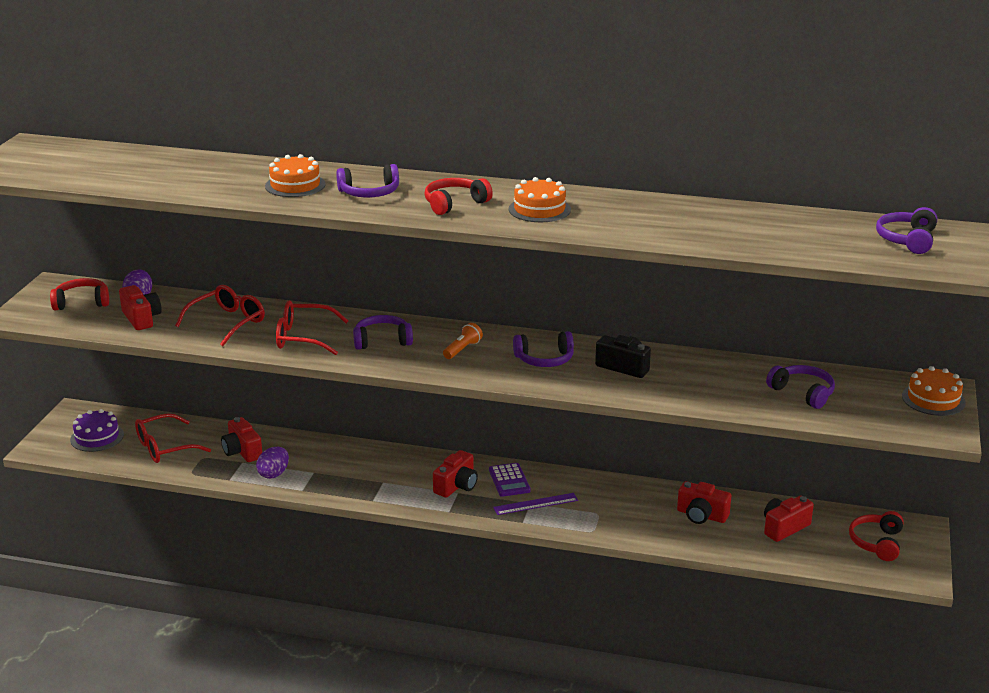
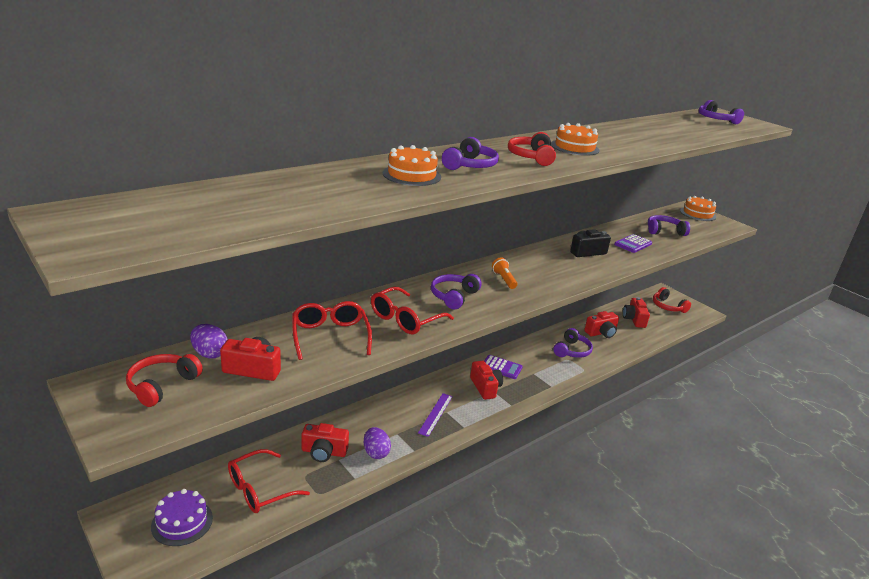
camera: 55 degrees left, 0 degrees up
(164, 447) = (259, 490): red glasses -> red glasses turned 45 degrees clockwise
(535, 504) = (536, 372): purple ruler -> purple ruler (435, 414)
(544, 359) = (550, 265): purple headphones -> purple headphones (572, 351)
(710, 385) = (633, 244): none -> purple calculator

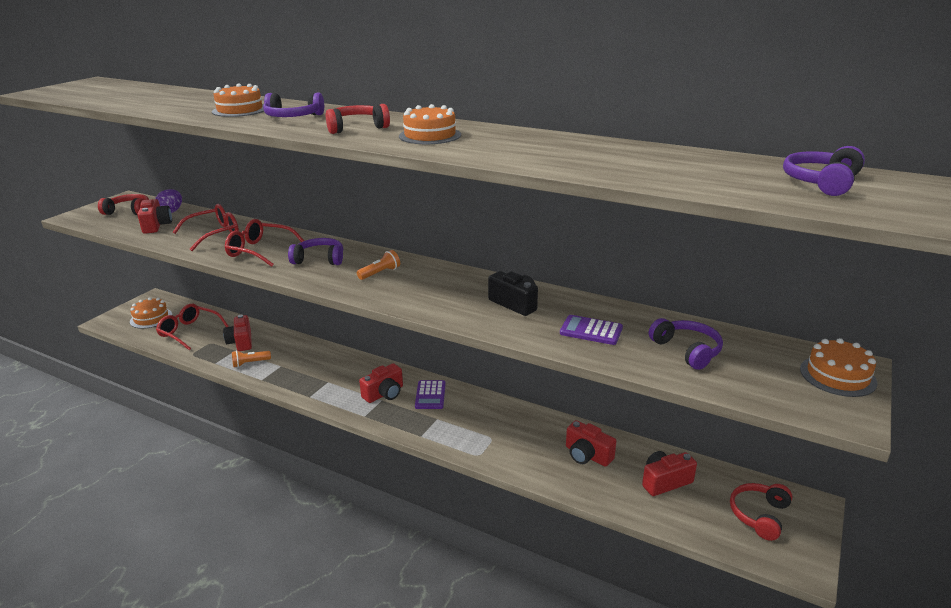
camera: 70 degrees right, 0 degrees up
(182, 522) = (151, 318): purple cake -> orange cake
(376, 453) = (250, 363): purple egg -> orange flashlight
(435, 414) = (320, 377): purple ruler -> none
(572, 351) = (514, 438): purple headphones -> none

